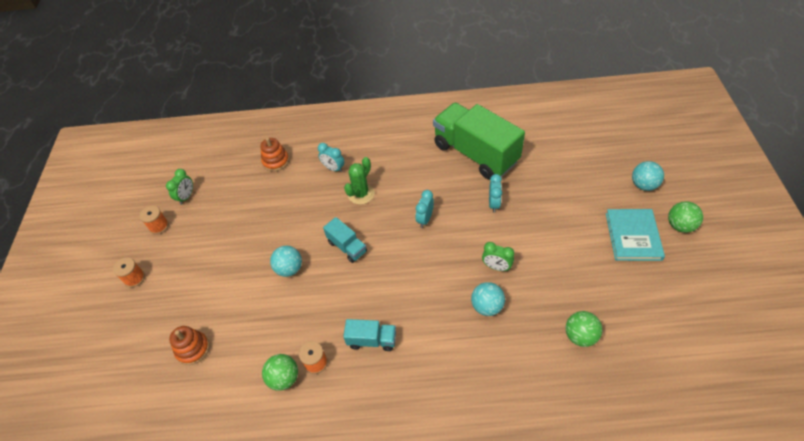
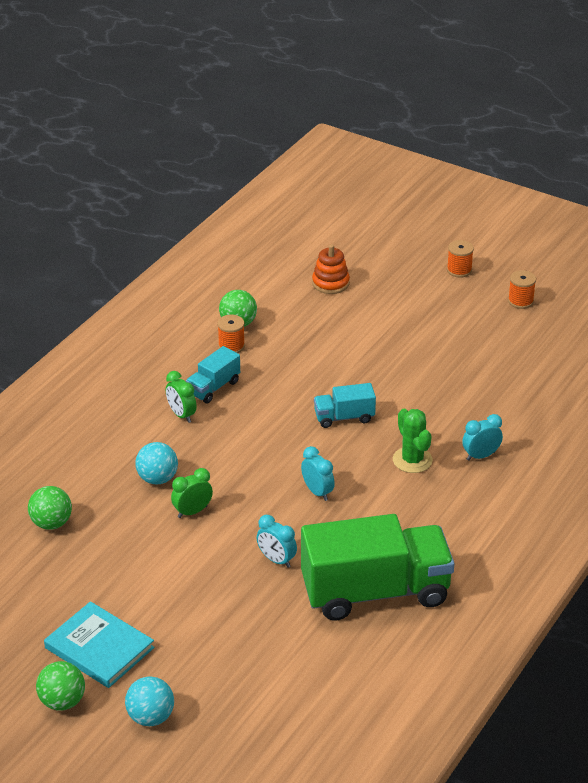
camera: 120 degrees right, 15 degrees down
(186, 197) = (550, 331): green clock -> green clock (181, 415)
(276, 161) = (544, 414): orange stacking toy -> none
(289, 269) = (359, 368): turquoise ball -> none

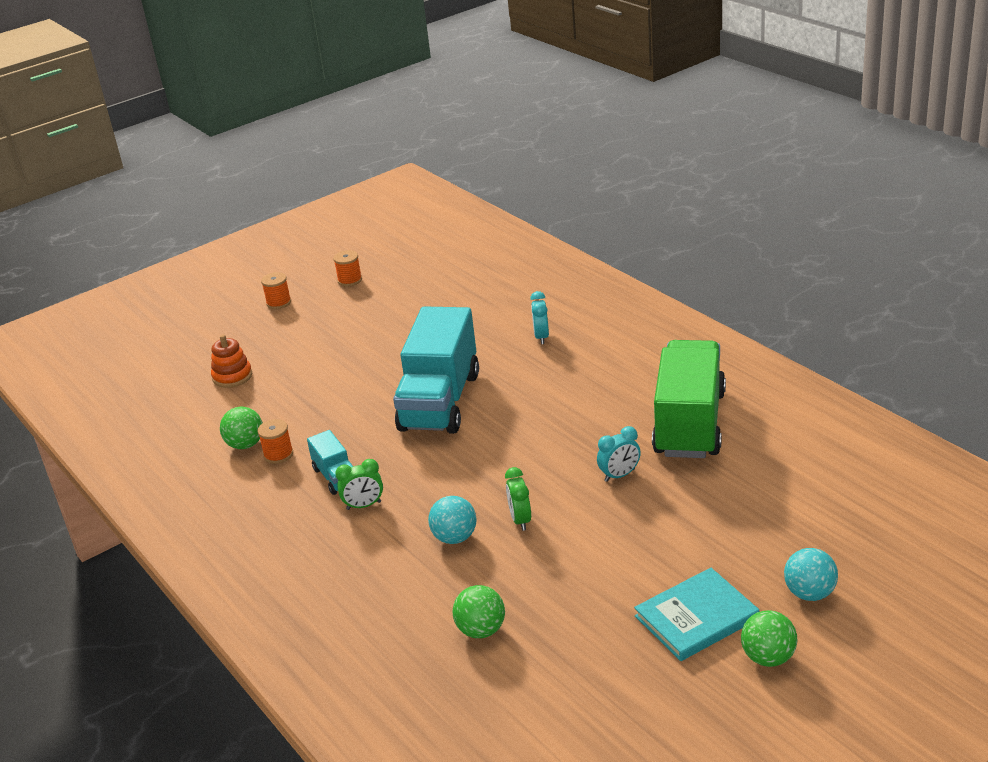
camera: 65 degrees left, 5 degrees down
(317, 492) = (537, 435): turquoise clock -> none
(344, 417) = (440, 401): turquoise truck -> turquoise truck, size x2.19
(412, 460) = (525, 373): green cactus -> none

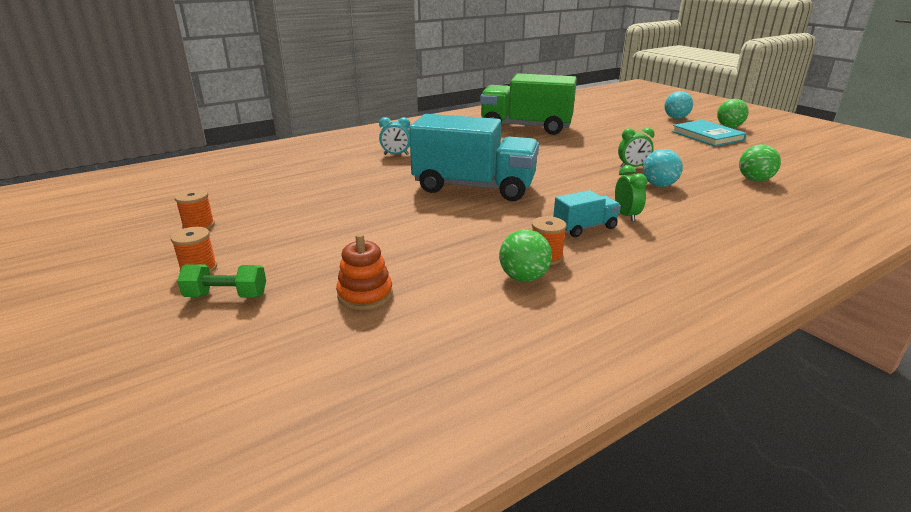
camera: 90 degrees left, 5 degrees down
(240, 324) = (226, 296): none -> green dumbbell
(619, 475) = (579, 143): turquoise clock -> none

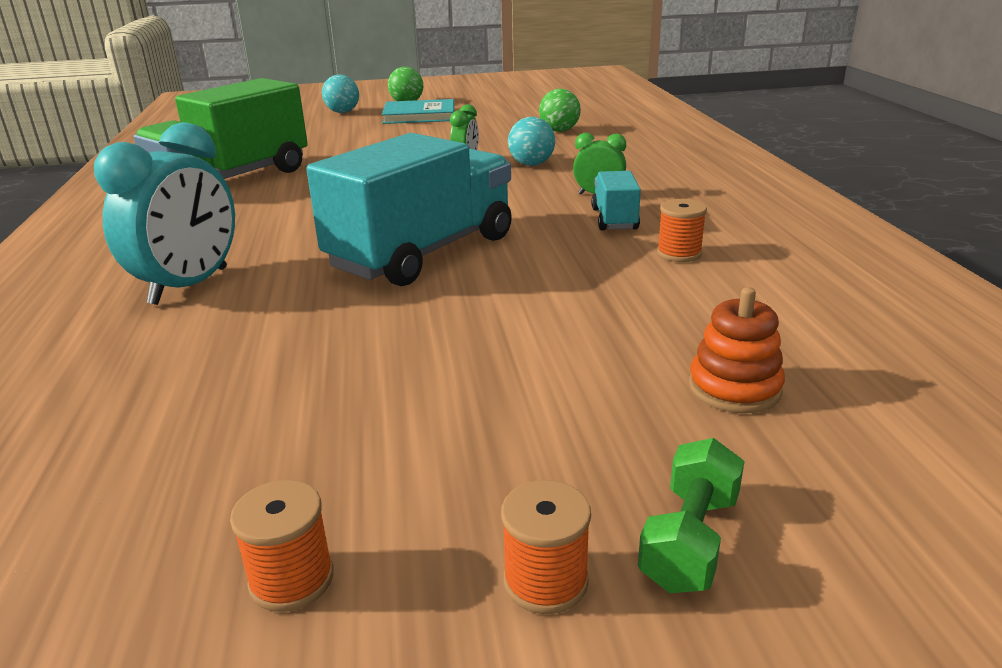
camera: 65 degrees left, 0 degrees up
(396, 155) = (190, 286): turquoise clock -> turquoise clock, size x1.96
(523, 278) = (726, 275): green ball -> none

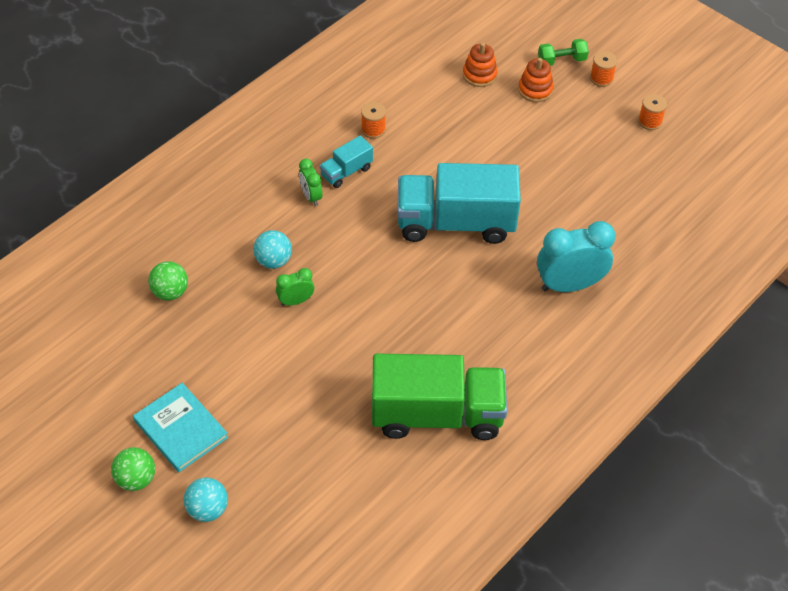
camera: 130 degrees left, 25 degrees up
(616, 440) = (535, 90): none -> orange stacking toy

